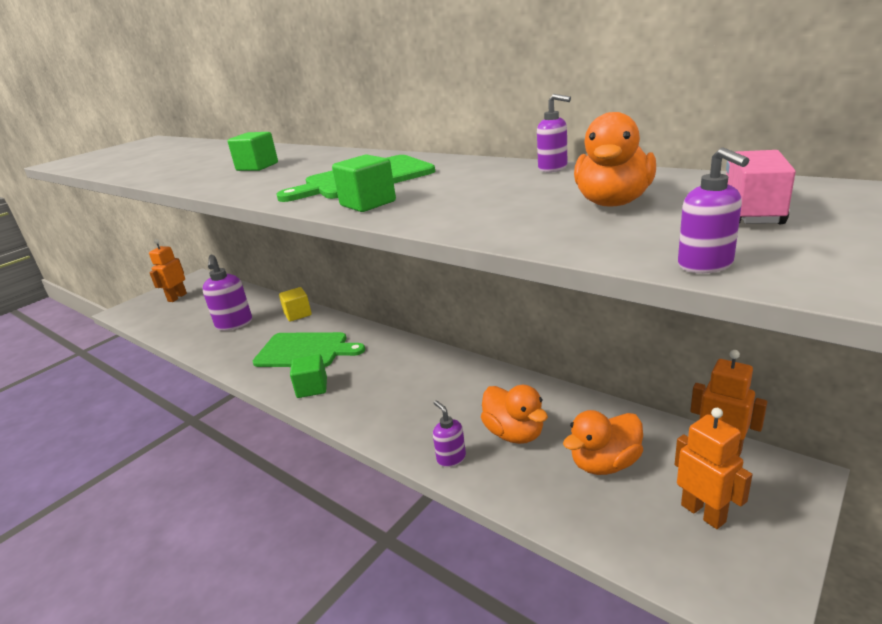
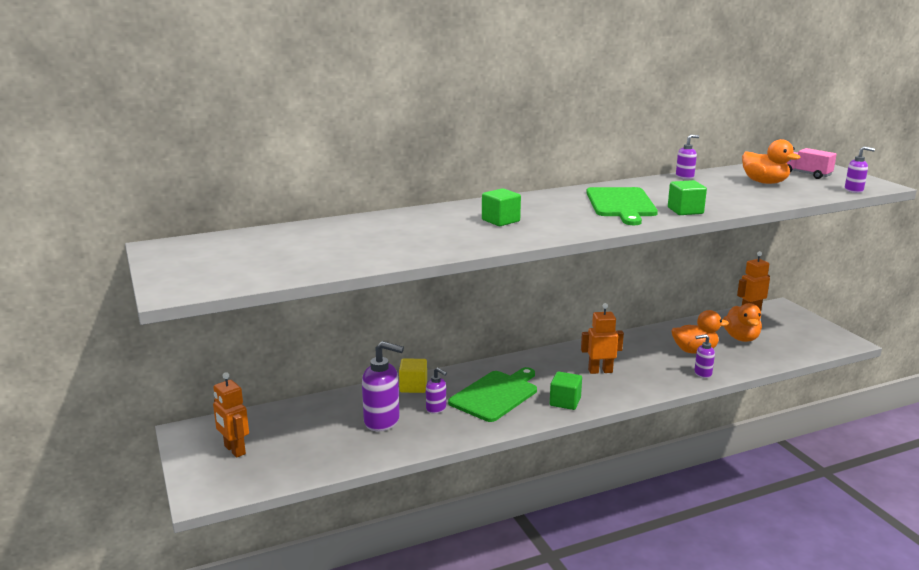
camera: 65 degrees left, 5 degrees down
(265, 336) = (436, 409): none -> purple soap dispenser
(703, 513) = (791, 331): orange robot -> orange robot (600, 371)

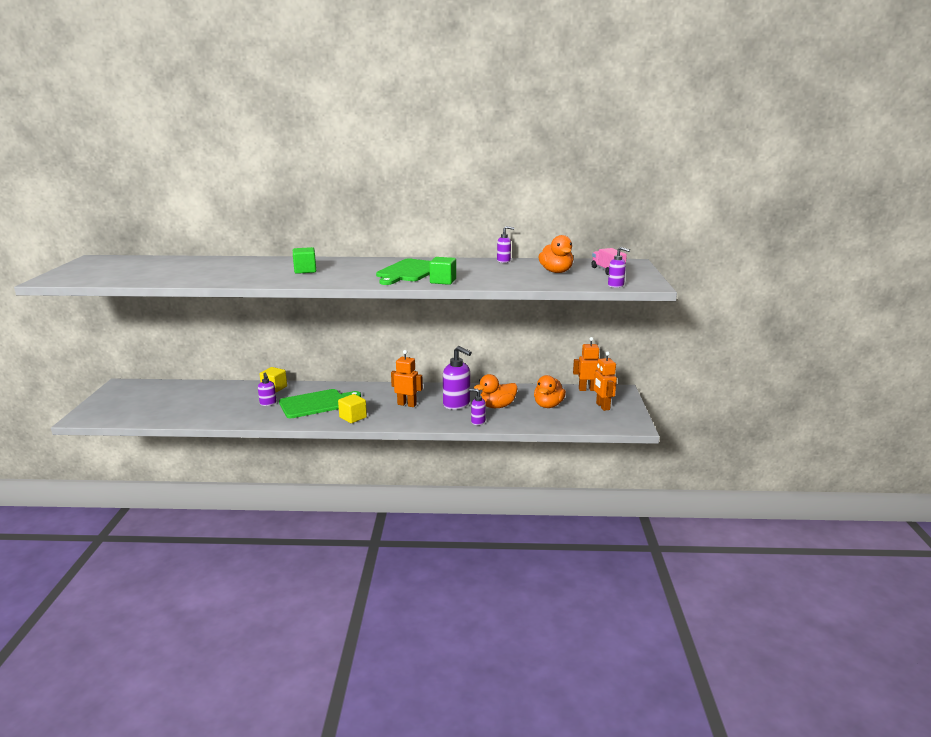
camera: 25 degrees right, 0 degrees up
(234, 450) = (129, 399): orange robot -> orange robot (602, 406)
(382, 421) = (227, 403): purple soap dispenser -> purple soap dispenser (457, 404)
(565, 402) = (353, 417): green cube -> yellow cube
(694, 351) = (497, 406): orange duck -> orange duck turned 135 degrees clockwise

